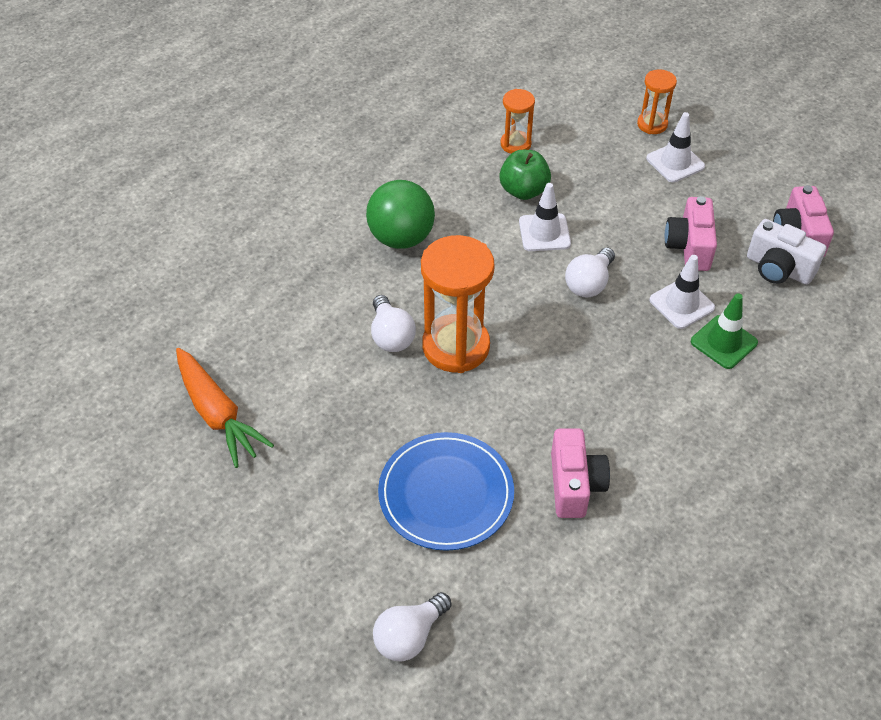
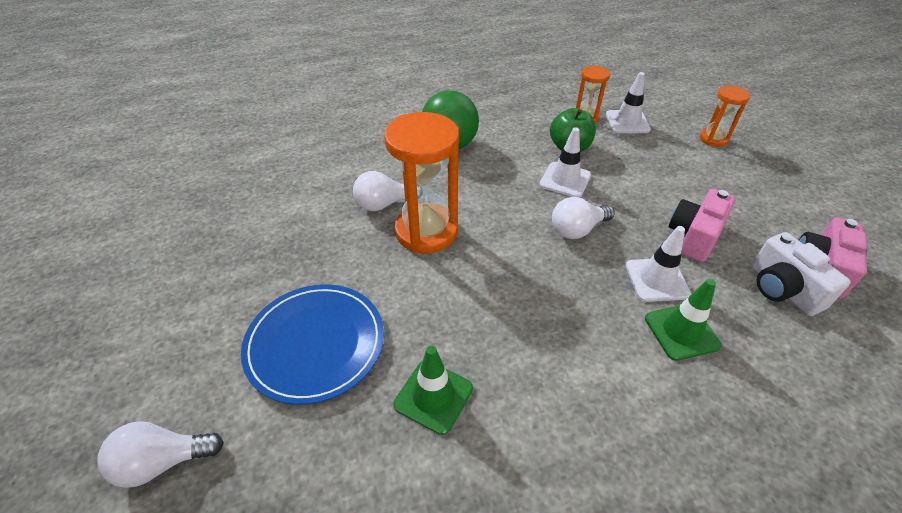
camera: 30 degrees right, 5 degrees down
(217, 414) = (217, 205): orange carrot -> none
(391, 336) = (384, 204): white light bulb -> white light bulb turned 60 degrees clockwise
(574, 485) = (433, 396): pink camera -> green traffic cone
(675, 162) = (719, 170): white traffic cone -> white traffic cone (627, 122)

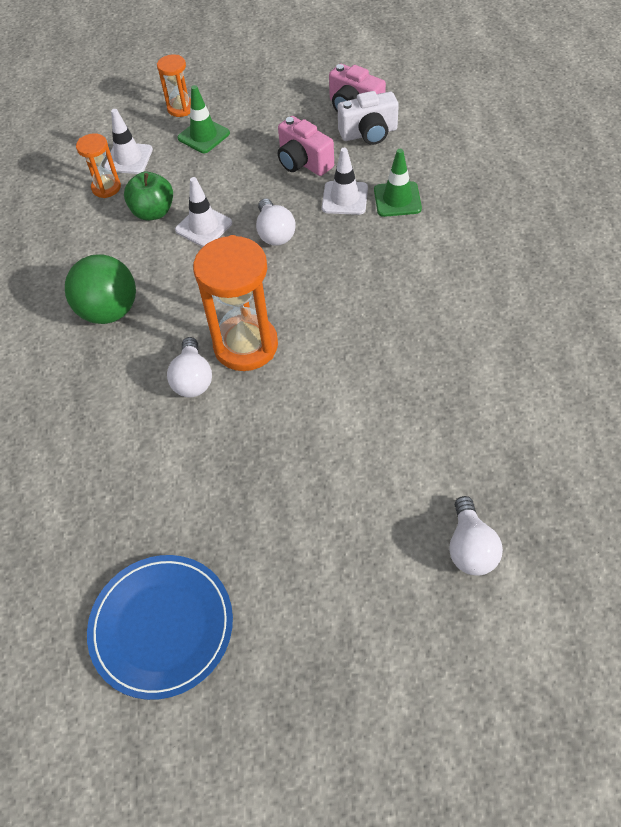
camera: 75 degrees left, 10 degrees up
(315, 344) = (368, 440): blue plate -> blue plate (161, 626)
(433, 396) = (432, 357): green traffic cone -> green traffic cone (203, 136)

